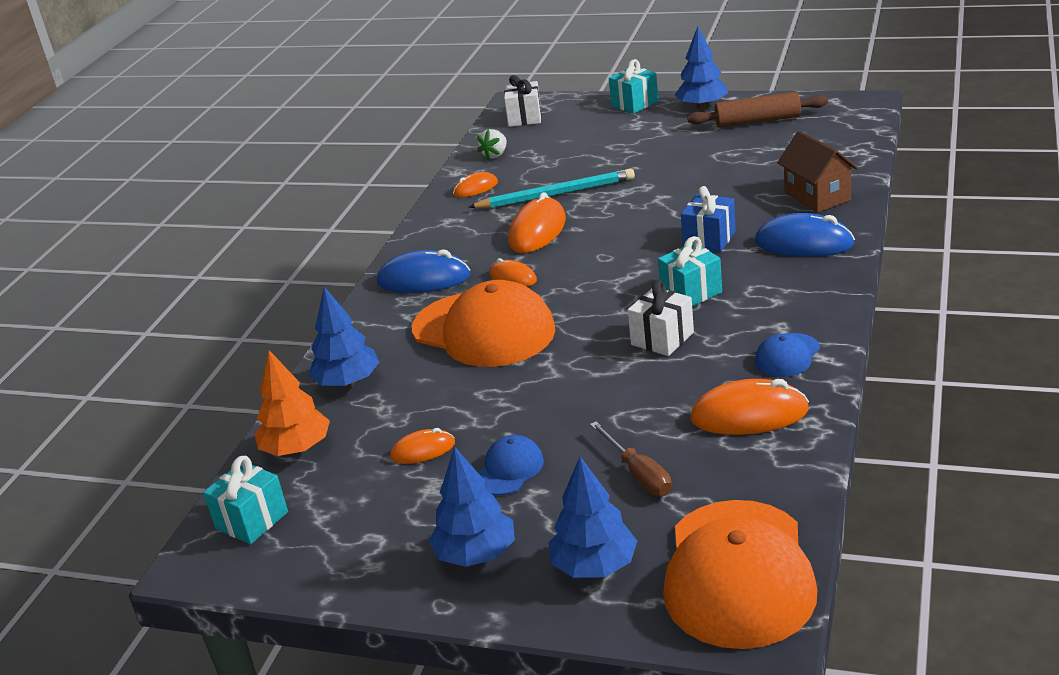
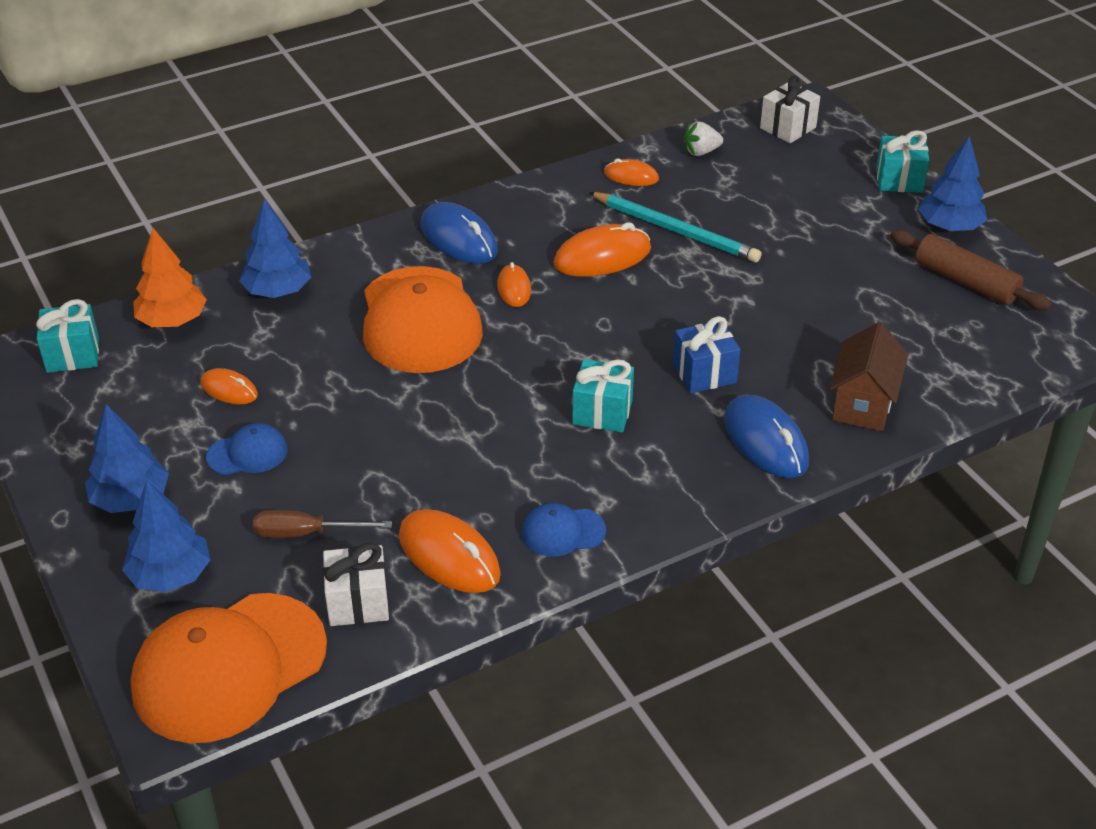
camera: 40 degrees right, 10 degrees up
(638, 474) = (306, 533): brown screwdriver -> brown screwdriver turned 75 degrees clockwise
(662, 338) = (511, 436): white gift -> white gift (358, 602)

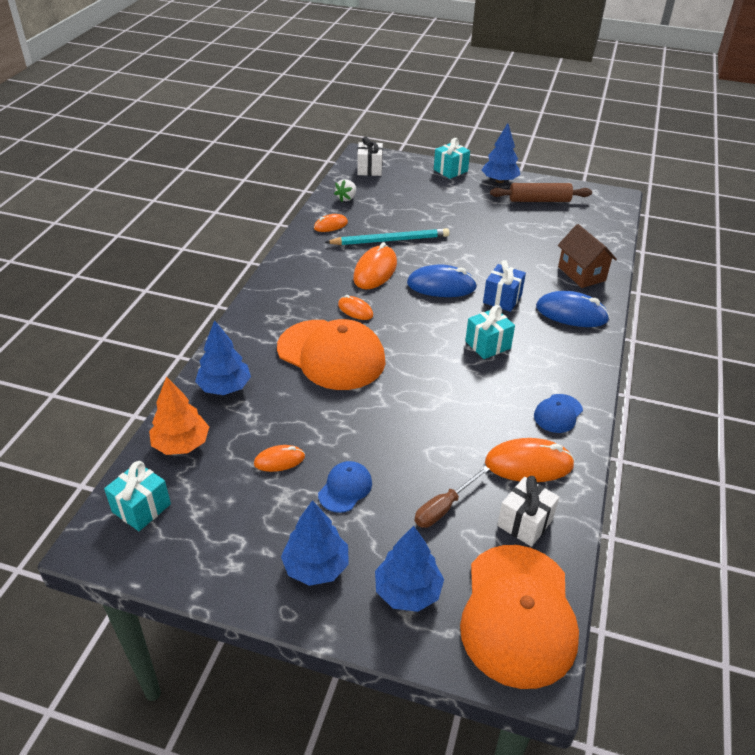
camera: 45 degrees left, 0 degrees up
(459, 239) = (288, 301): blue mouse -> blue mouse (441, 286)

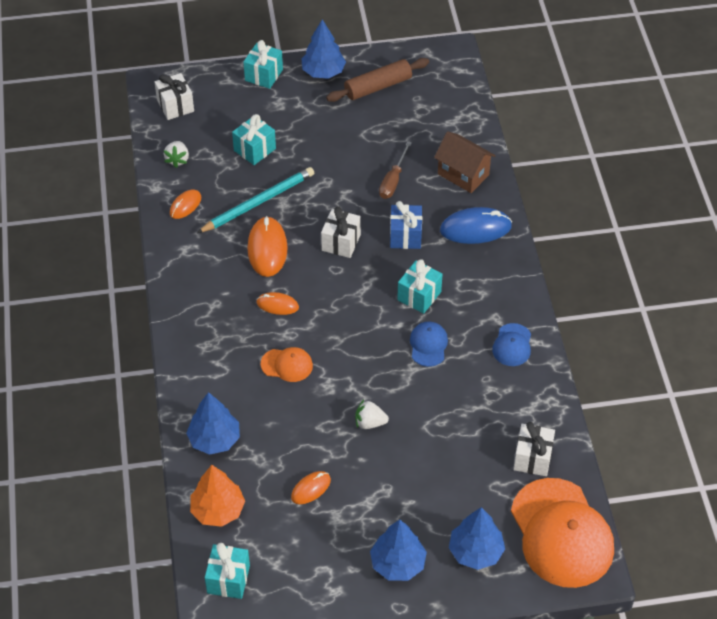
camera: 25 degrees left, 10 degrees up
(331, 355) = (287, 365): orange cap -> orange cap, size x0.46
(345, 488) = (380, 490): blue cap -> blue cap (428, 345)
(375, 427) = (370, 423): none -> white strawberry
(411, 209) = (255, 149): none -> turquoise gift
(441, 286) = (341, 242): blue mouse -> white gift
(444, 507) = (465, 472): brown screwdriver -> brown screwdriver (393, 180)
(529, 464) = (511, 404): orange mouse -> none

